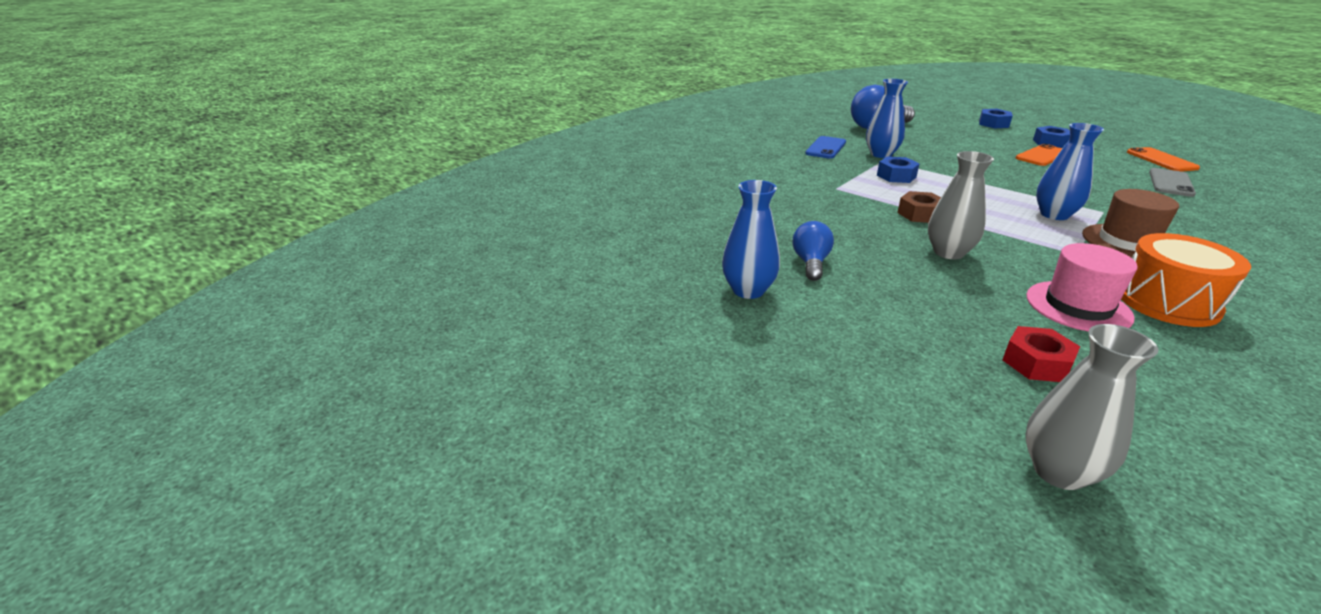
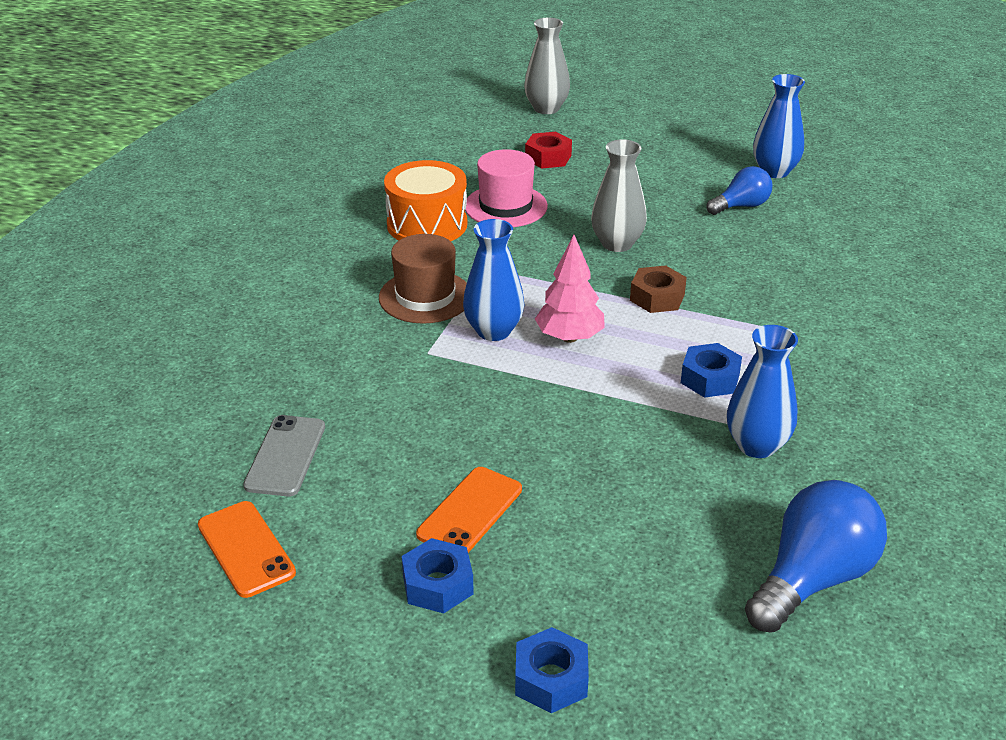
camera: 160 degrees right, 5 degrees up
(810, 263) = (741, 206): blue light bulb -> blue light bulb turned 105 degrees counterclockwise
(826, 148) = (860, 447): blue phone -> none
(992, 204) = (569, 337): none -> pink tree

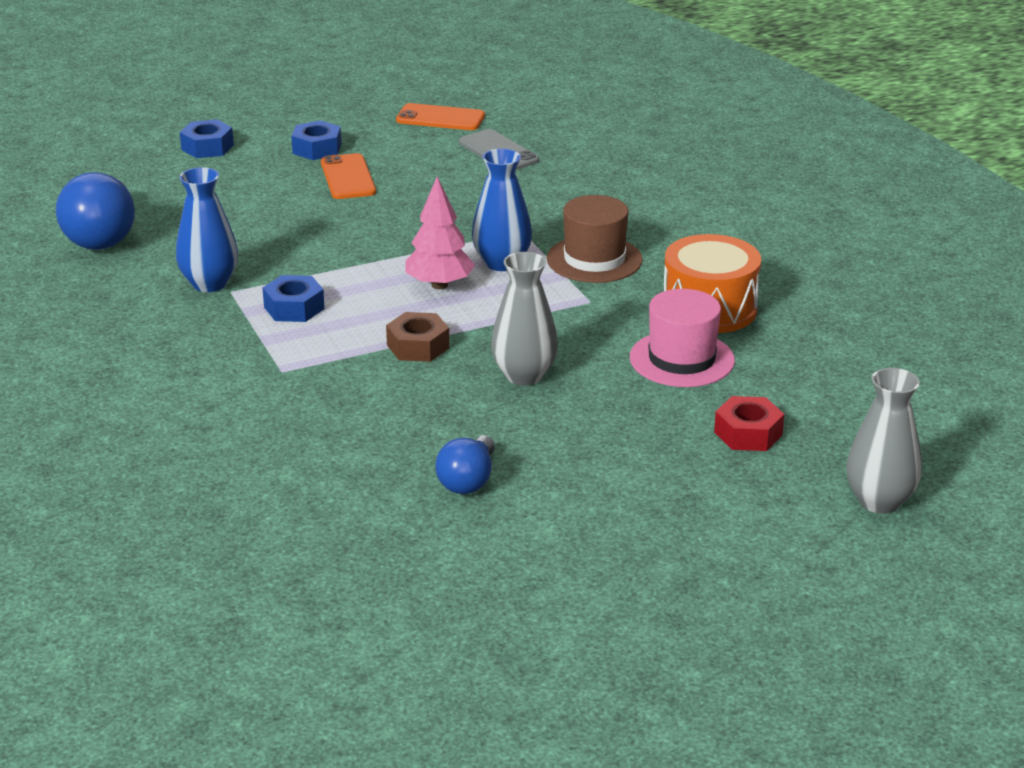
camera: 135 degrees right, 5 degrees down
(774, 171) = (493, 553): blue vase -> none

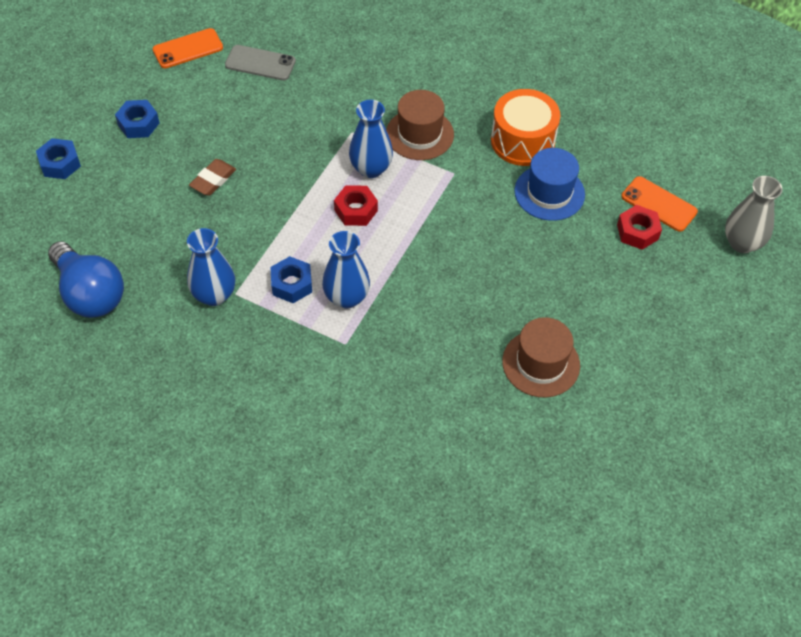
camera: 40 degrees left, 25 degrees up
(329, 209) = (213, 180): none -> brown eraser
(334, 340) = (346, 297): none -> blue vase
(348, 177) = (191, 141): orange phone -> orange phone (658, 204)
(418, 346) = (400, 272): brown nut -> none
(439, 285) = (356, 210): pink tree -> red nut
(468, 481) = (541, 363): blue light bulb -> brown hat
(524, 375) = (483, 259): grey vase -> none
(681, 359) = (549, 192): pink hat -> blue hat

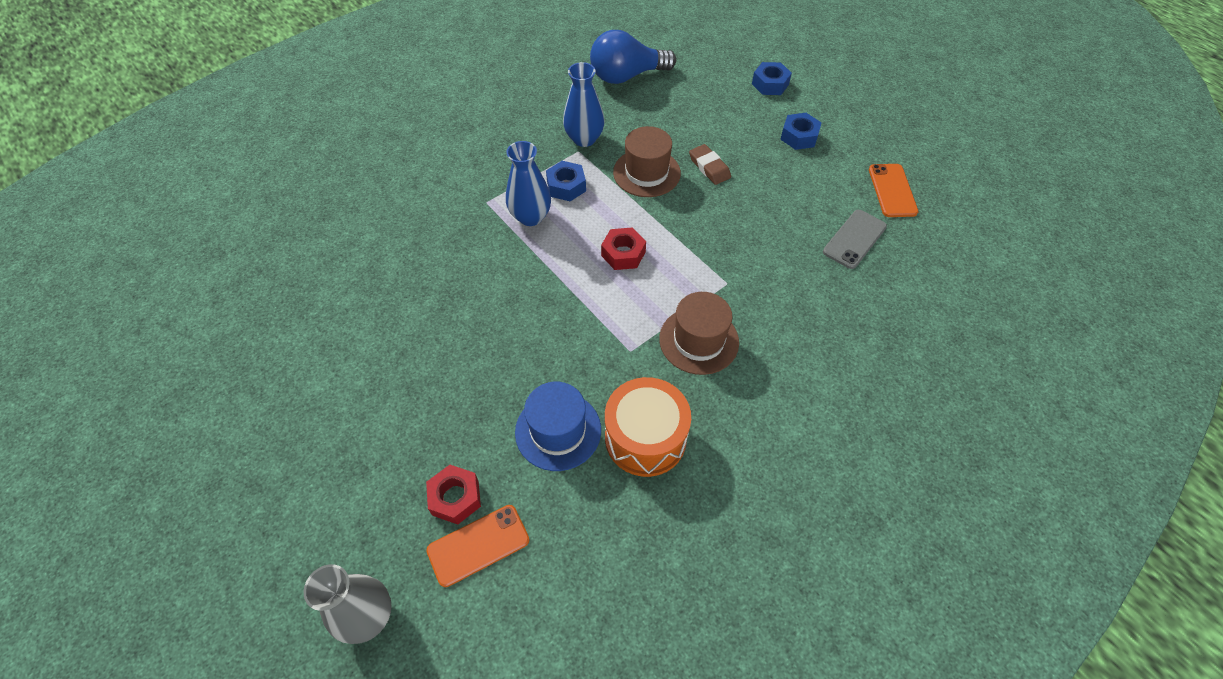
camera: 115 degrees right, 0 degrees up
(371, 168) = (670, 282): blue vase -> none
(541, 363) = (370, 329): brown hat -> brown hat (646, 172)

